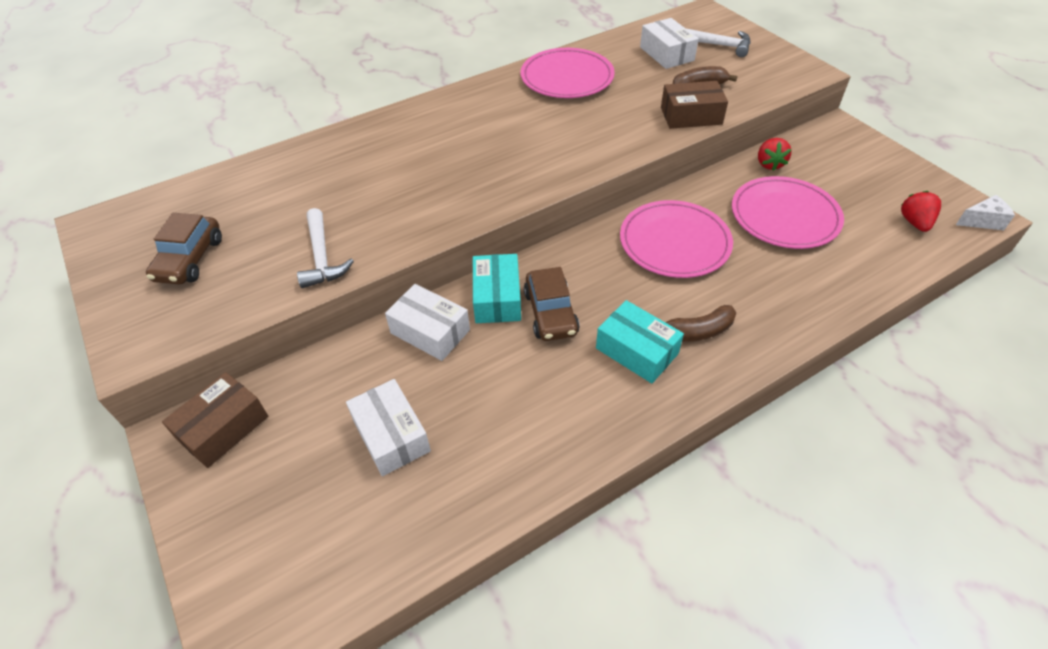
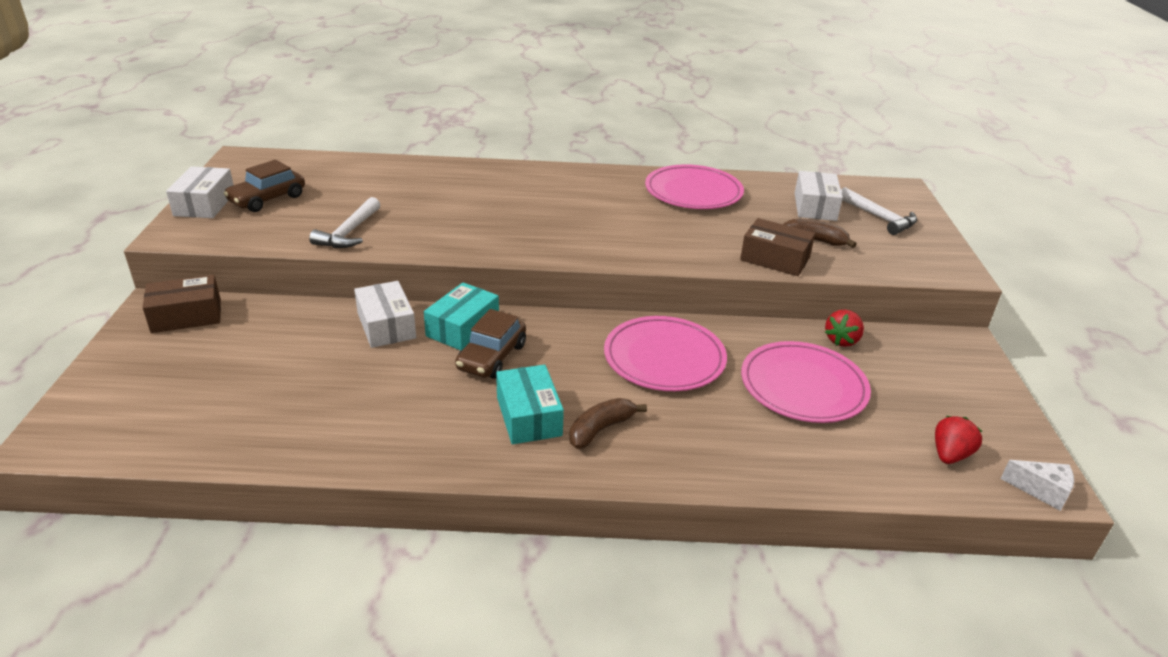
camera: 30 degrees right, 15 degrees down
(391, 435) = (279, 375): white box -> white box (205, 204)
(698, 331) = (600, 429): brown banana -> brown banana turned 120 degrees clockwise

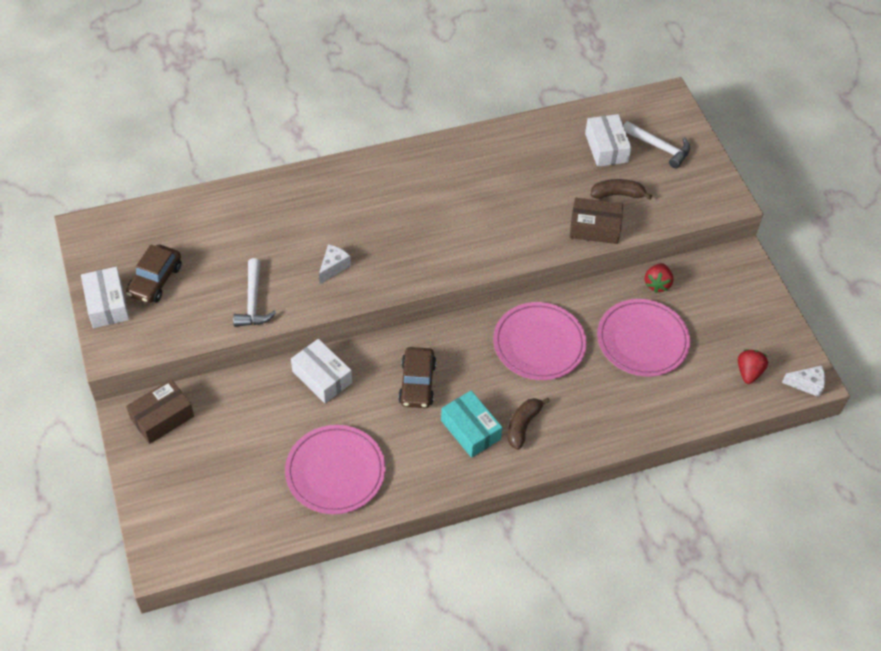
camera: 20 degrees left, 20 degrees up
(455, 227) = (333, 267): none -> white cheese
(463, 328) = (380, 361): turquoise box -> none
(693, 192) = (503, 157): pink plate -> pink plate (335, 471)

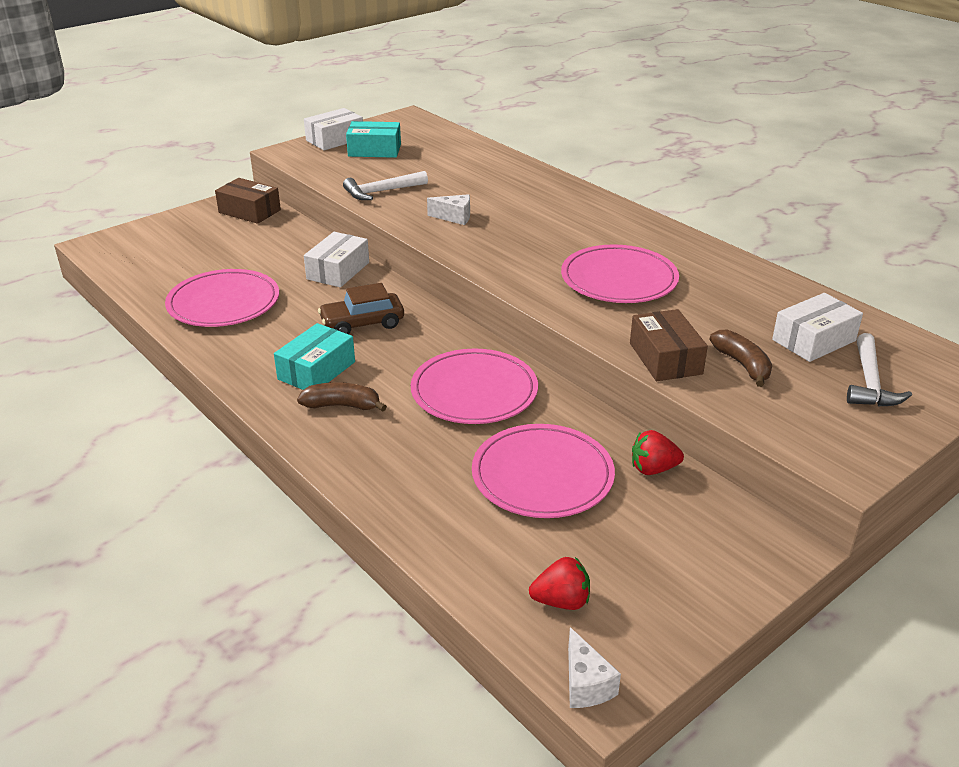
camera: 70 degrees right, 20 degrees down
(155, 280) = (374, 150): brown car -> turquoise box
(485, 207) = (619, 279): none -> pink plate

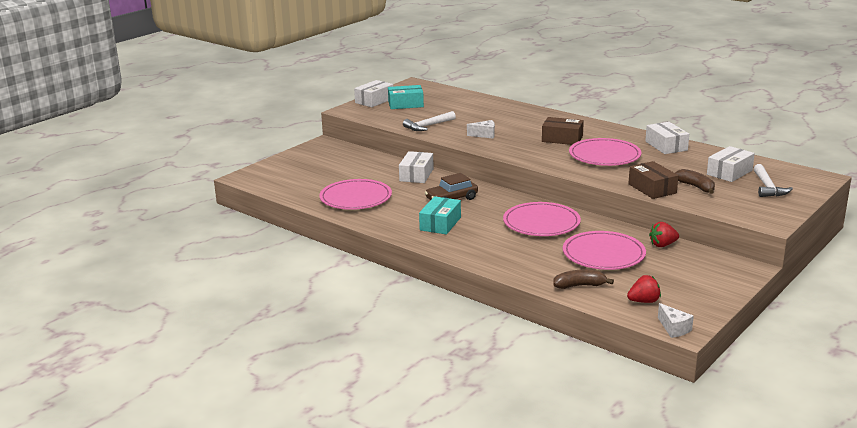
camera: 10 degrees left, 10 degrees down
(249, 211) = (333, 149): brown box -> brown box (562, 139)
(342, 406) = (468, 238): brown banana -> brown banana (580, 286)
(729, 271) = (666, 146): none -> white box

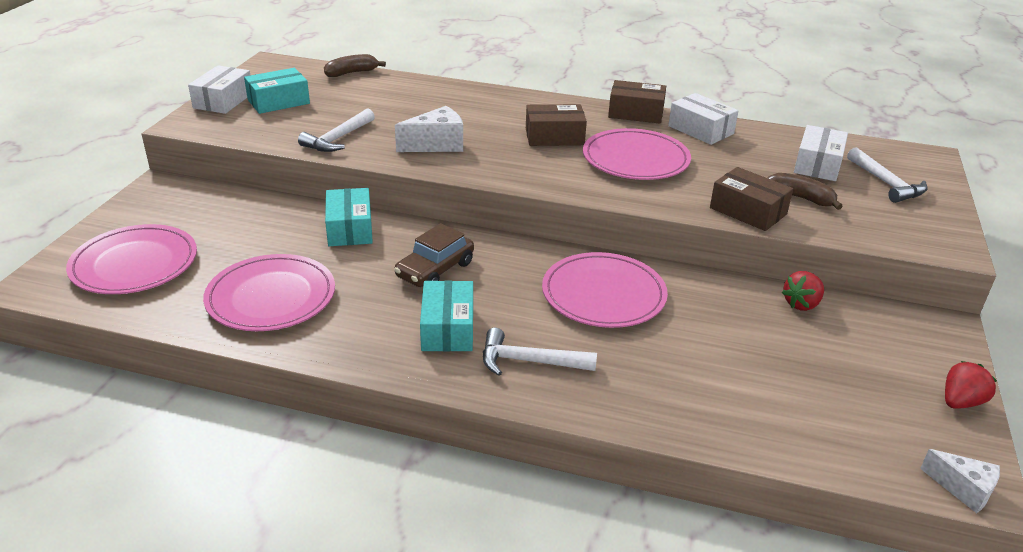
camera: 25 degrees left, 10 degrees up
(416, 175) = (350, 228): white box -> turquoise box
(474, 243) = (529, 361): none -> white hammer
(484, 135) = (437, 144): white cheese -> white cheese, size x1.52
(580, 286) = (756, 423): brown banana -> brown banana (351, 73)
(603, 254) = (738, 343): pink plate -> pink plate (134, 264)
(630, 132) = (636, 113): none -> brown box
(644, 301) = (872, 435): red strawberry -> red strawberry (960, 402)

